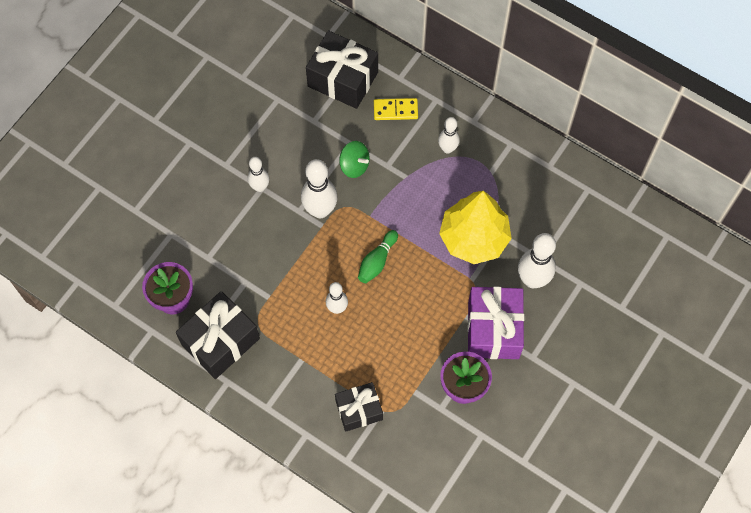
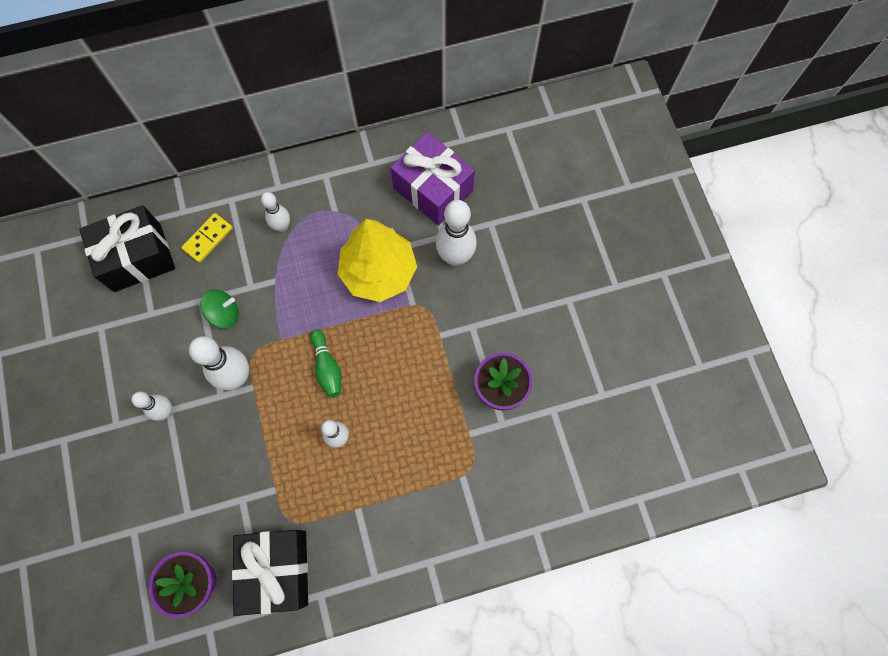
camera: 50 degrees left, 5 degrees up
(359, 410) = (446, 496): black gift -> none
(493, 329) = (471, 323): purple gift -> purple gift (433, 189)

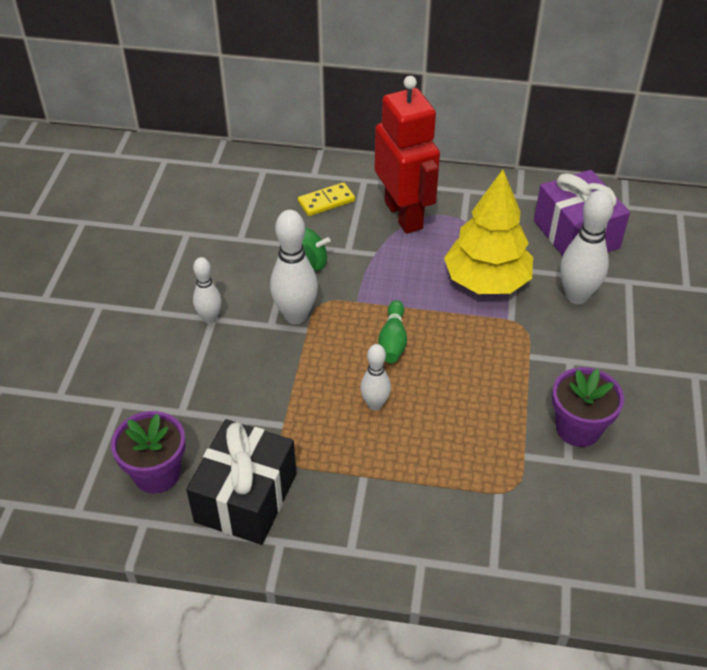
camera: 25 degrees right, 25 degrees down
(137, 257) = (252, 194): black gift -> none
(282, 226) = (404, 215): white bowling pin -> red robot

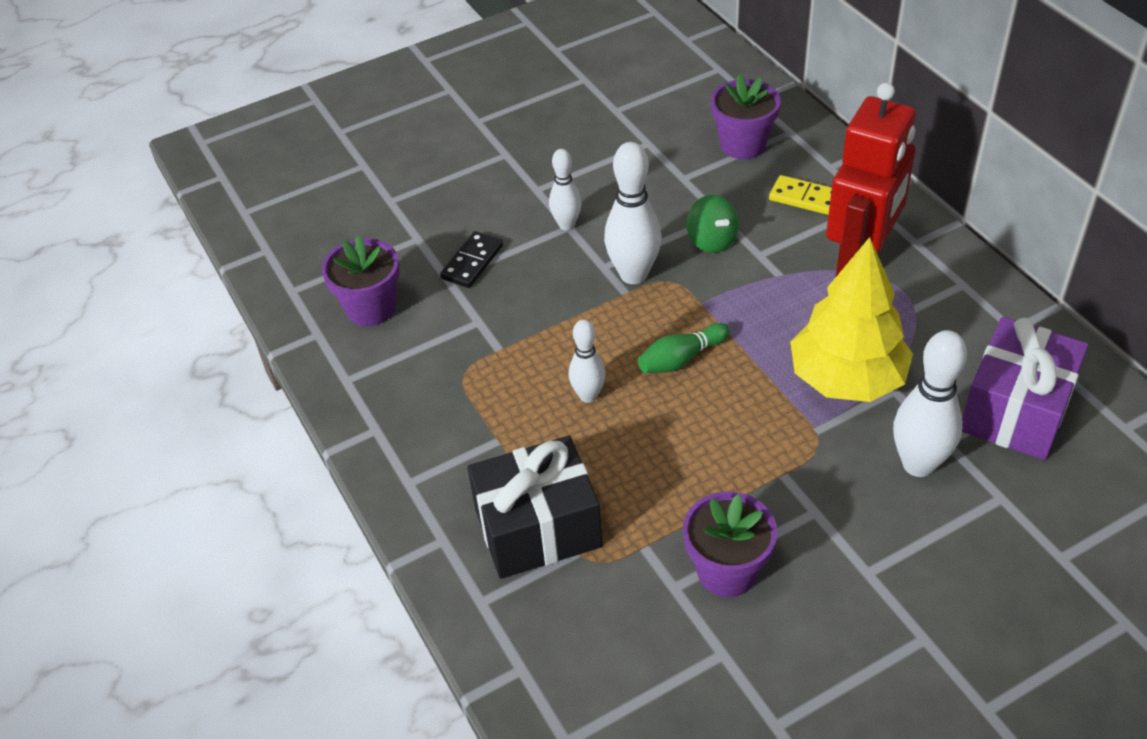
camera: 55 degrees right, 0 degrees up
(182, 388) = (472, 262): none -> black domino
(246, 195) = (743, 145): none -> purple flower pot
(246, 497) = (399, 378): black gift -> black gift (538, 527)

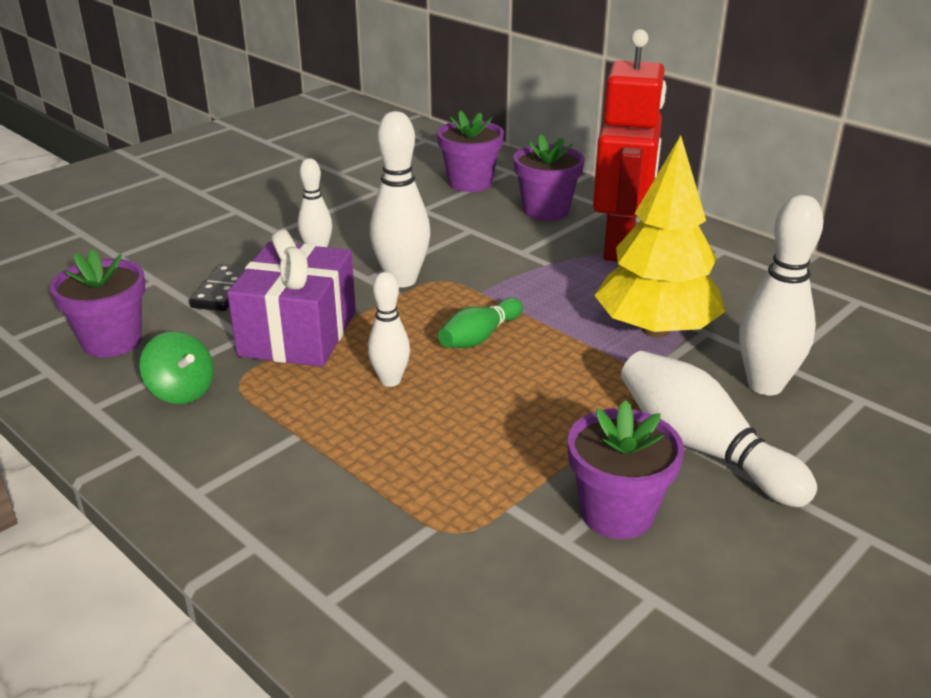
camera: 20 degrees left, 15 degrees down
(538, 527) = (374, 510): black gift -> none
(711, 240) = (470, 247): green spinning top -> green spinning top (181, 391)
(805, 198) = (546, 210): yellow domino -> purple flower pot
(828, 521) = (702, 447): none -> white bowling pin
(1016, 410) = (829, 330): purple gift -> purple gift (298, 333)

